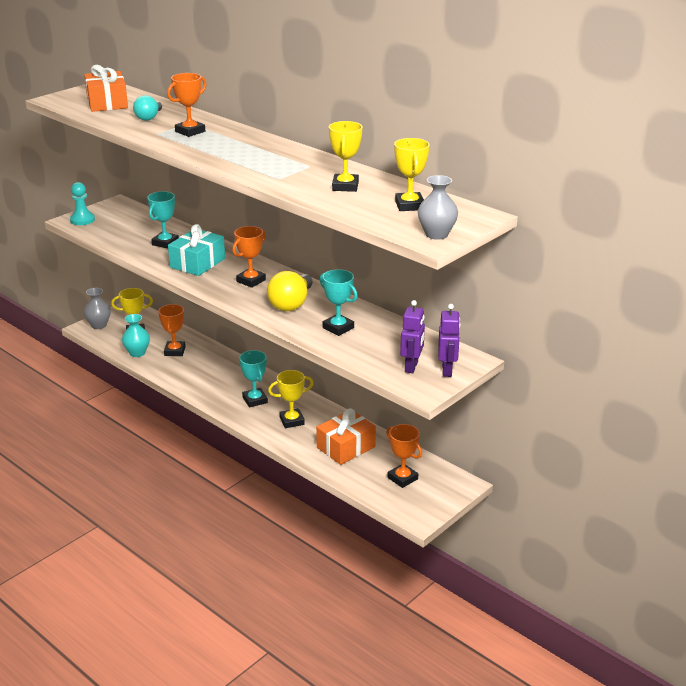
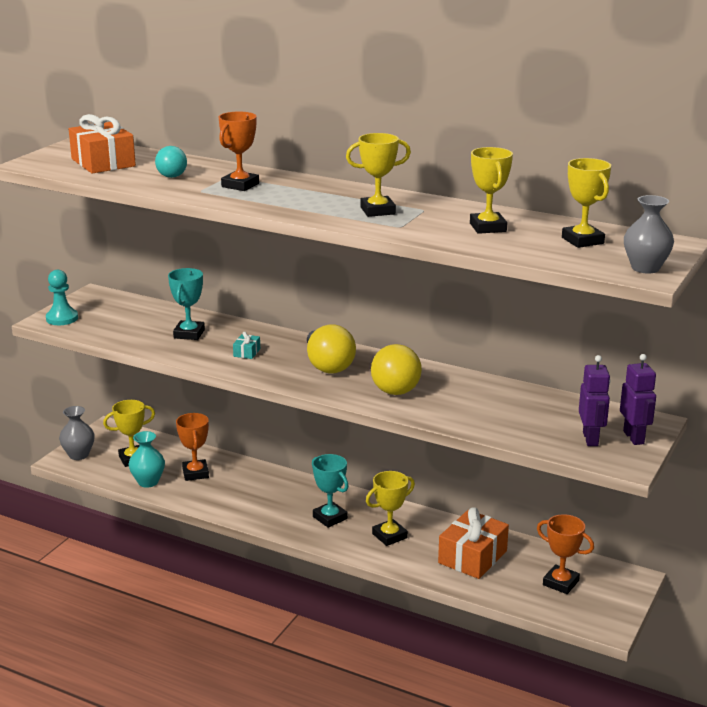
camera: 15 degrees left, 5 degrees down
(197, 263) = (247, 352): turquoise gift -> turquoise gift, size x0.43
(251, 281) = (328, 365): orange trophy -> yellow light bulb
(273, 163) = (377, 211): none -> yellow trophy
(338, 328) = (472, 406): turquoise trophy -> none

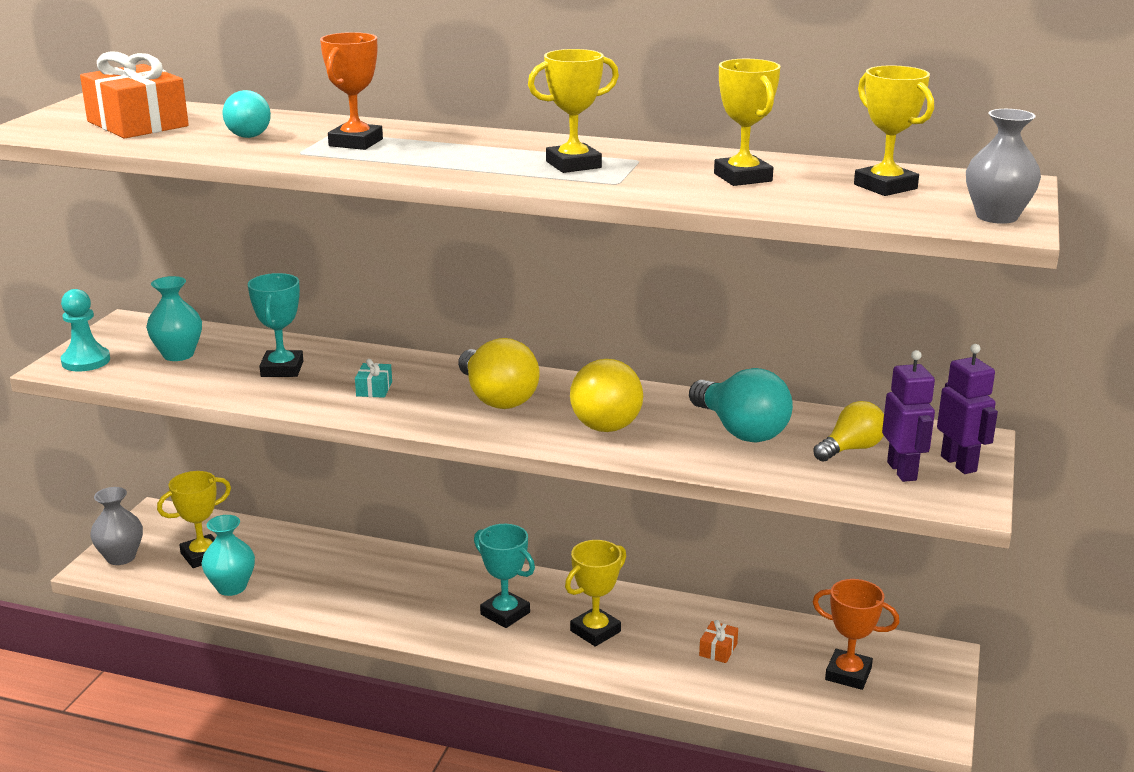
camera: 10 degrees left, 0 degrees up
(123, 318) = (178, 355): none -> turquoise vase
(195, 473) = (298, 568): orange trophy -> none
(472, 557) = (718, 650): orange gift -> orange gift, size x0.43
(488, 401) = (740, 430): none -> turquoise light bulb
(561, 421) = (851, 449): none -> yellow light bulb

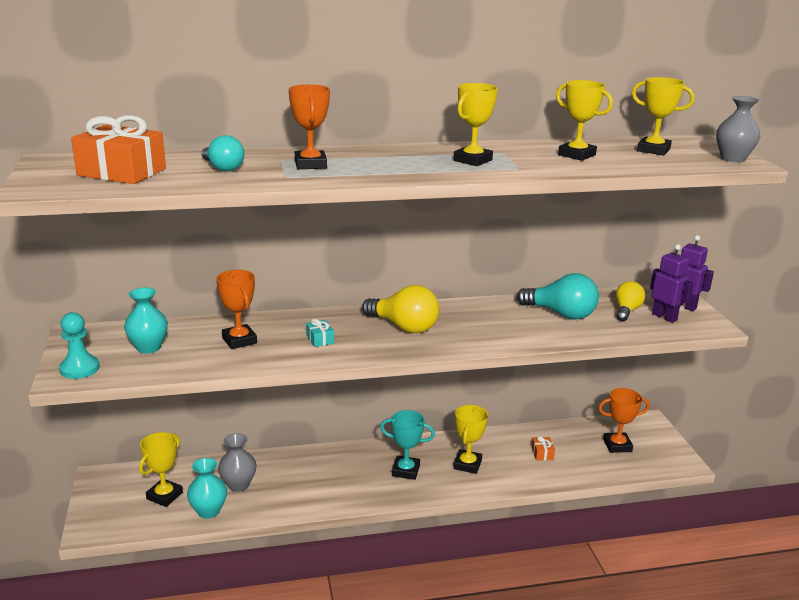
camera: 30 degrees left, 0 degrees up
(121, 557) = (101, 516): grey vase -> grey vase (238, 485)
(282, 369) = (239, 340): turquoise trophy -> orange trophy
(604, 419) = (482, 325): yellow light bulb -> none

